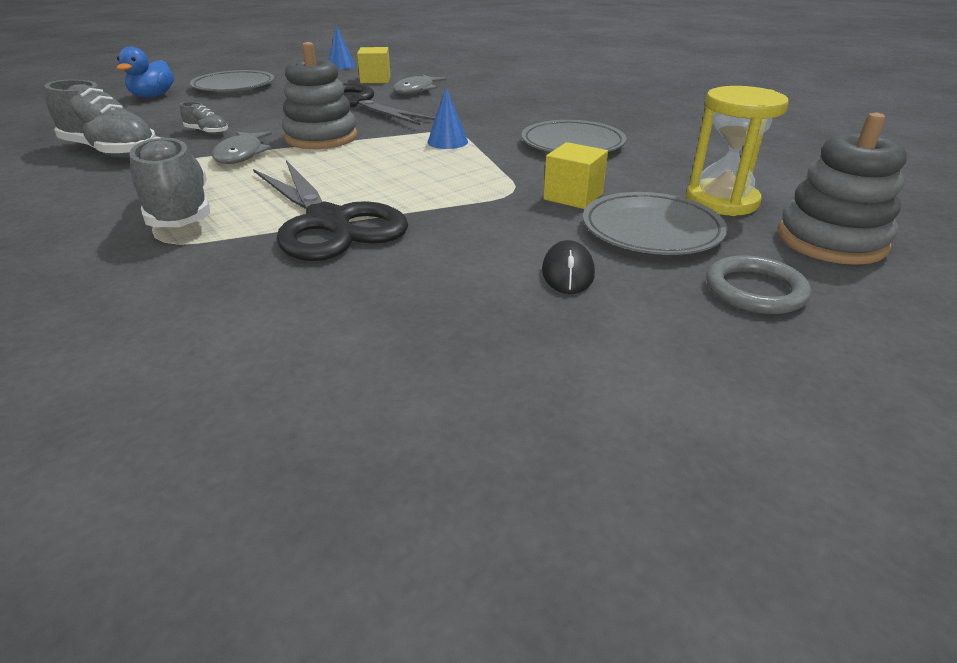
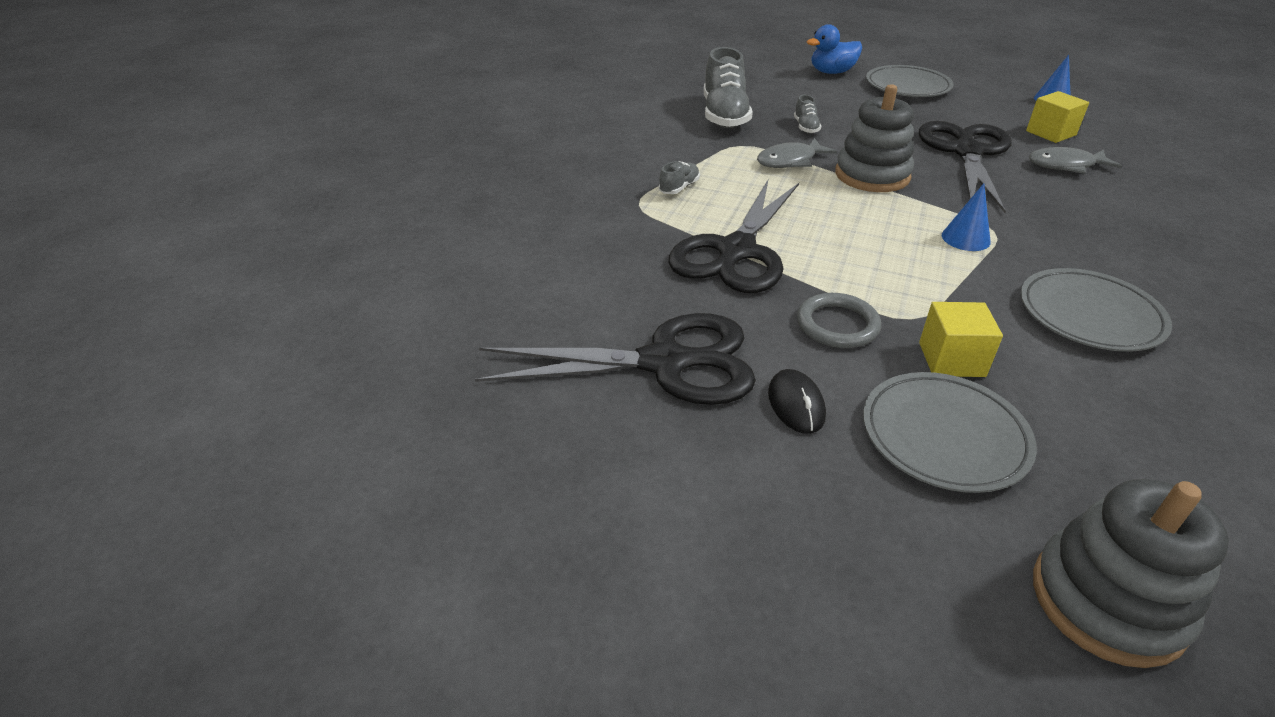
camera: 60 degrees right, 5 degrees up
(179, 212) = (679, 188): grey shoe -> grey shoe, size x0.46
(444, 317) = (664, 362): none -> black scissors
(568, 272) = (796, 404): black mouse -> black mouse turned 75 degrees counterclockwise
(721, 201) = (1094, 476): yellow hourglass -> none
(755, 290) = (898, 545): grey ring -> grey ring (837, 325)

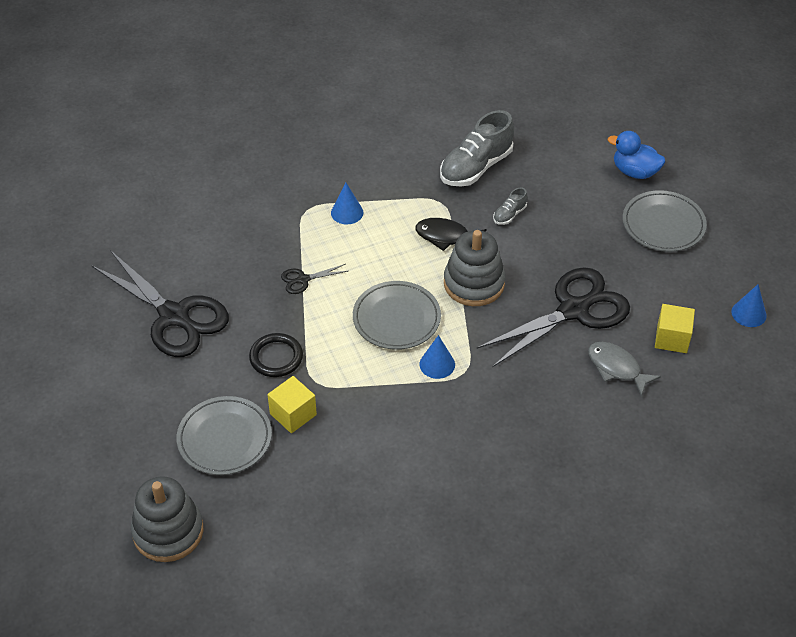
camera: 45 degrees right, 10 degrees up
(679, 188) = (347, 212): grey shoe -> blue cone
(736, 251) = (303, 279): black scissors -> black scissors, size x0.42
(790, 161) = (446, 236): grey fish -> black fish
(796, 404) = (193, 377): black mouse -> none
(837, 325) = (276, 357): grey ring -> black ring
(1089, 315) = (404, 451): grey plate -> grey plate (396, 318)

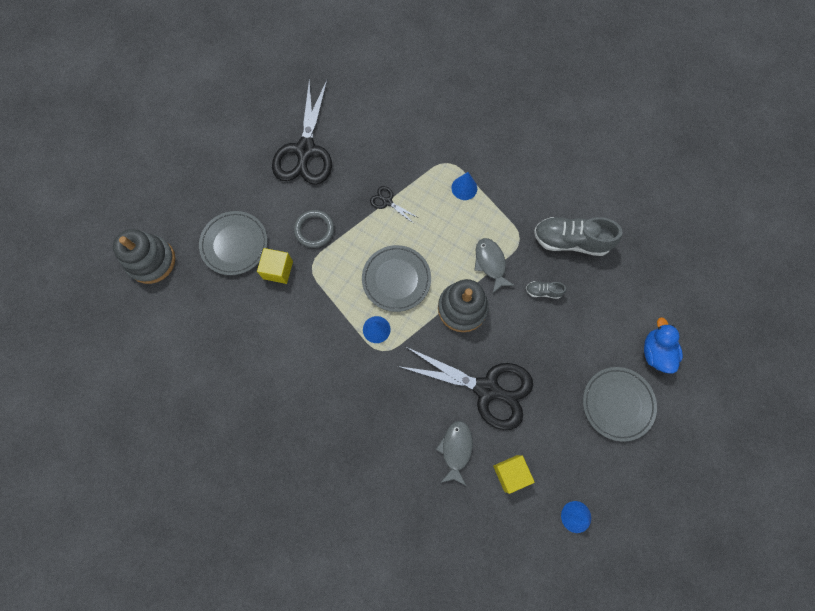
camera: 55 degrees right, 25 degrees up
(276, 357) = (314, 230): black ring -> grey ring
(446, 236) = (490, 263): black fish -> grey fish

